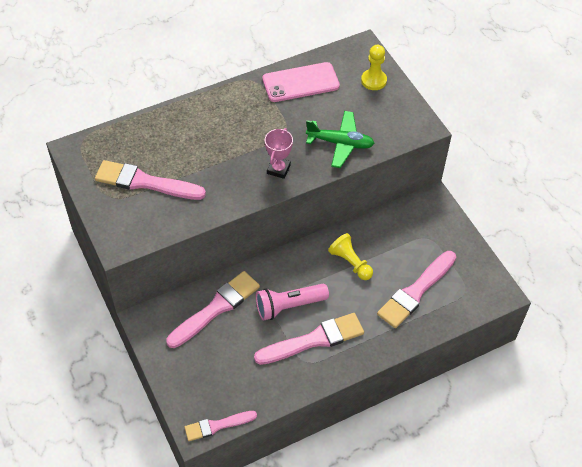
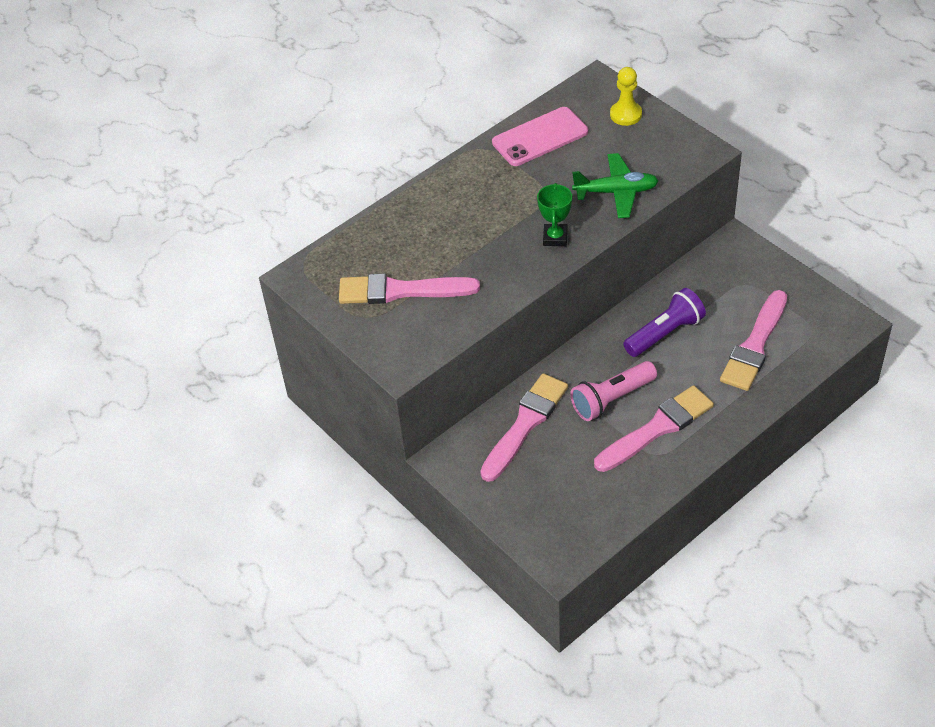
camera: 10 degrees left, 5 degrees down
(217, 425) = (581, 551): pink brush -> none
(278, 169) = (555, 238): pink trophy -> green trophy
(350, 263) = (665, 333): yellow pawn -> purple flashlight

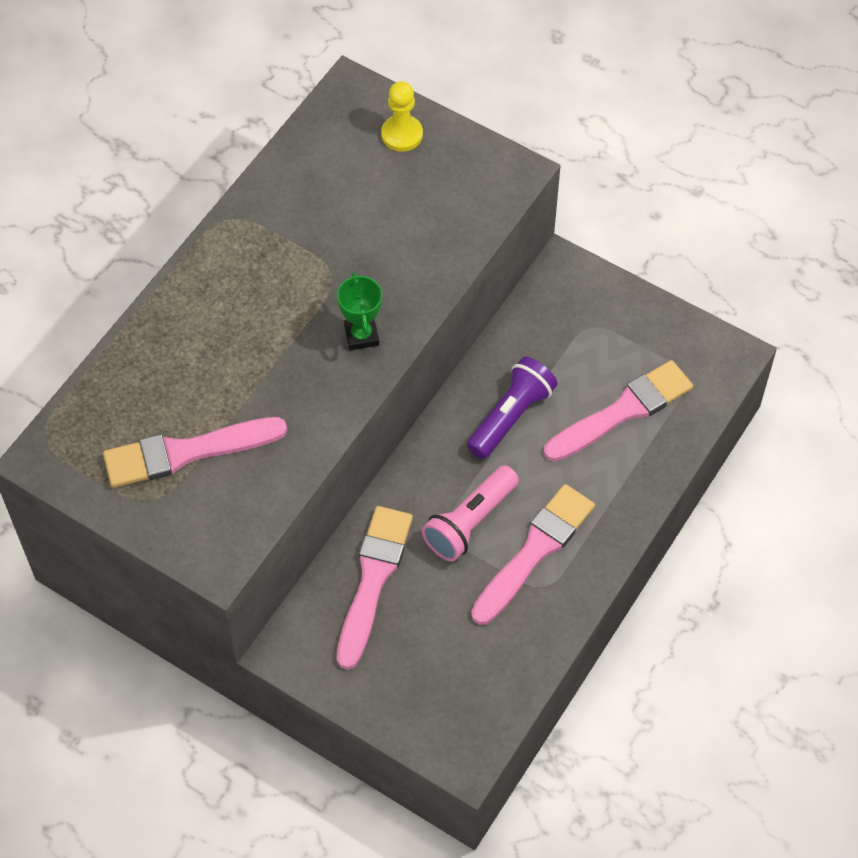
camera: 20 degrees left, 10 degrees up
(540, 137) = (301, 188): pink phone -> none
(616, 192) = (420, 253): green plane -> none
(754, 345) = (623, 411): pink brush -> pink brush turned 135 degrees counterclockwise

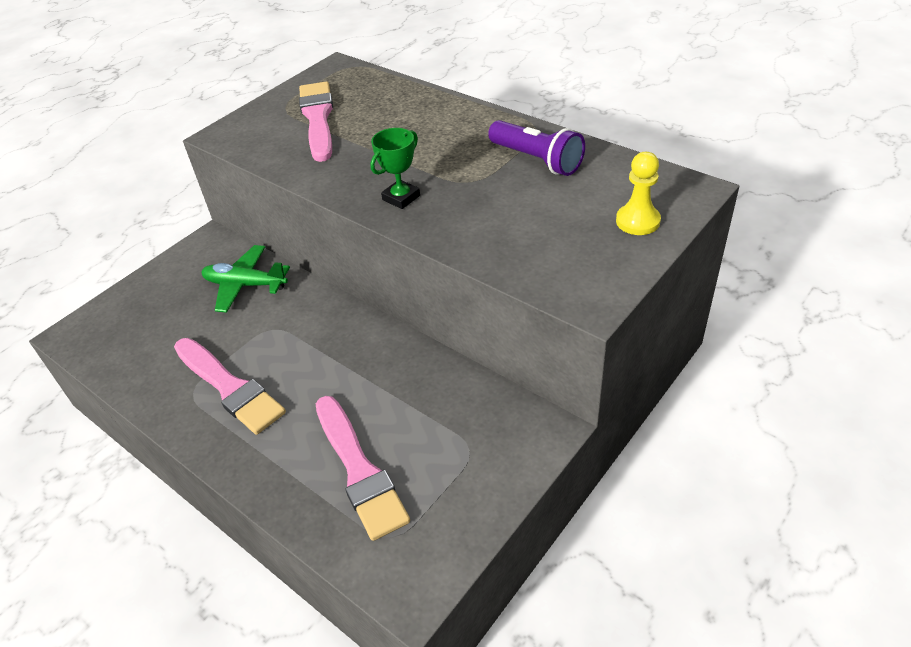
camera: 100 degrees right, 15 degrees down
(361, 335) = (401, 198): green trophy -> green trophy turned 45 degrees counterclockwise
(373, 579) = (245, 285): pink brush -> green plane
(470, 522) = (274, 344): pink flashlight -> none
(511, 416) = (374, 377): purple flashlight -> purple flashlight (537, 160)

